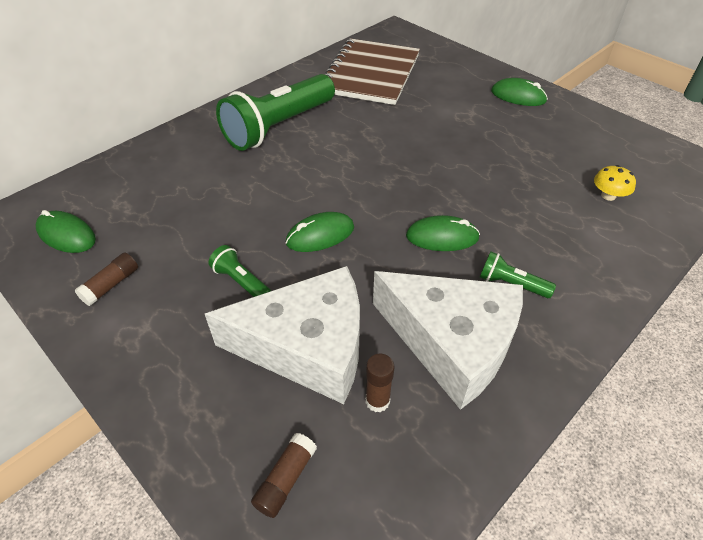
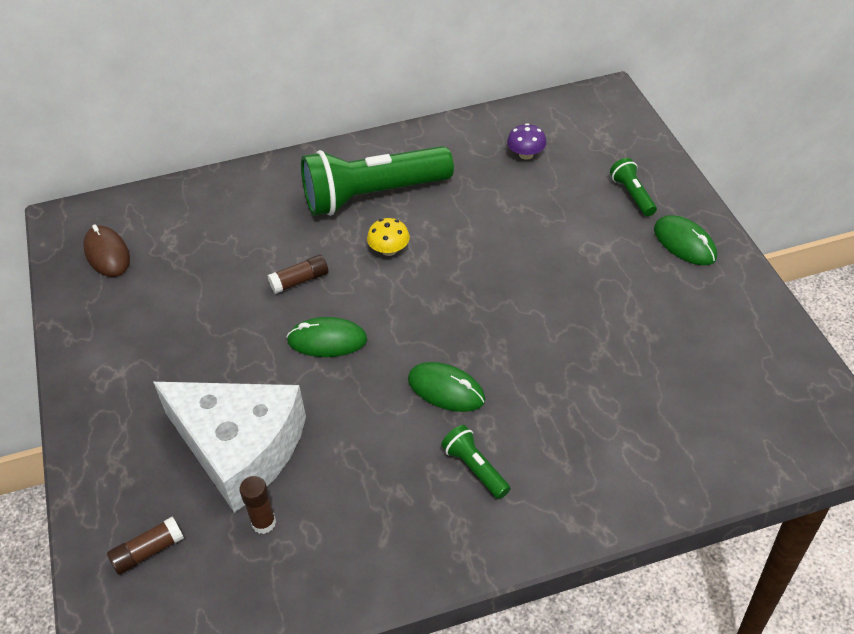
camera: 30 degrees right, 0 degrees up
(66, 235) = (107, 254): green mouse -> brown mouse
(111, 285) = (116, 320): brown glue stick -> brown glue stick (300, 281)
(241, 282) = (224, 361): green flashlight -> green flashlight (632, 195)
(370, 74) = (526, 154): brown notebook -> purple mushroom
(452, 343) = (369, 501): white cheese -> none
(608, 195) = (677, 413): yellow mushroom -> yellow mushroom (389, 250)

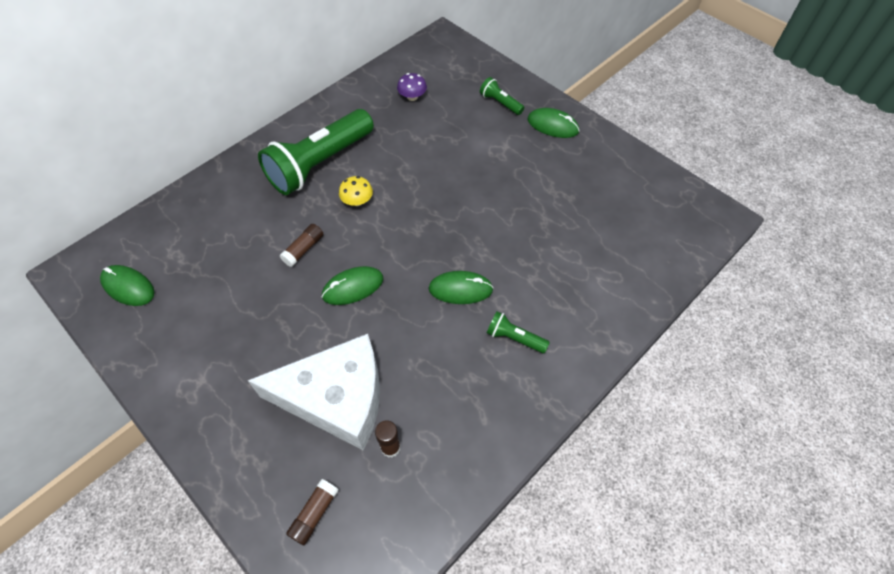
camera: 30 degrees left, 10 degrees up
(107, 254) = (128, 287): brown mouse -> green mouse

